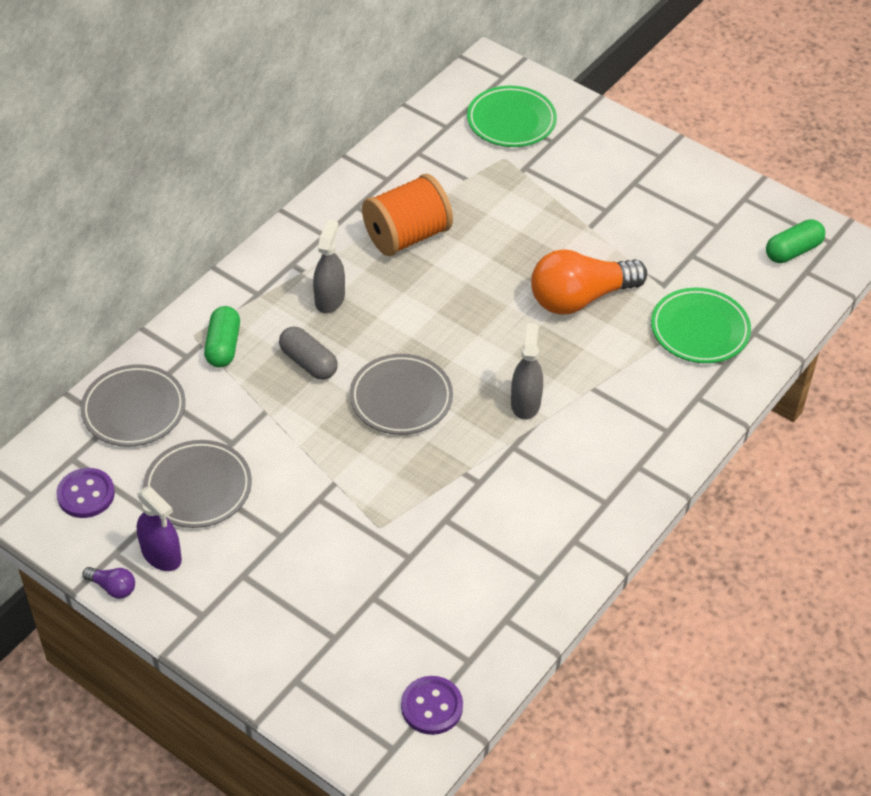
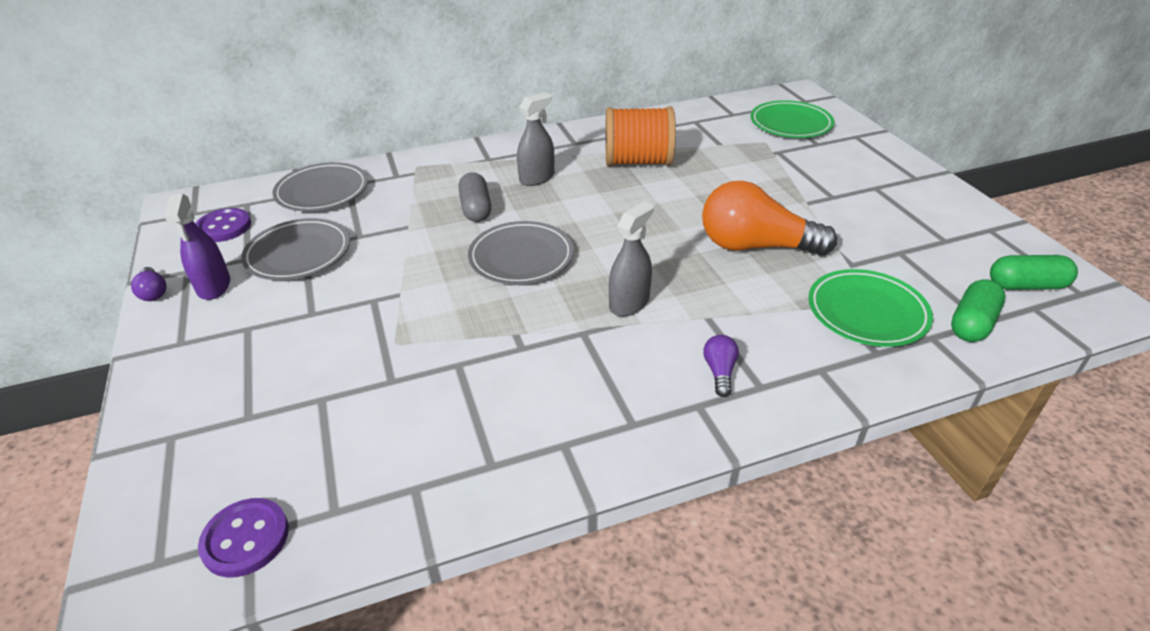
camera: 35 degrees right, 10 degrees down
(223, 346) = (428, 179): green capsule -> green capsule (972, 323)
(633, 433) = (719, 372): none -> purple light bulb

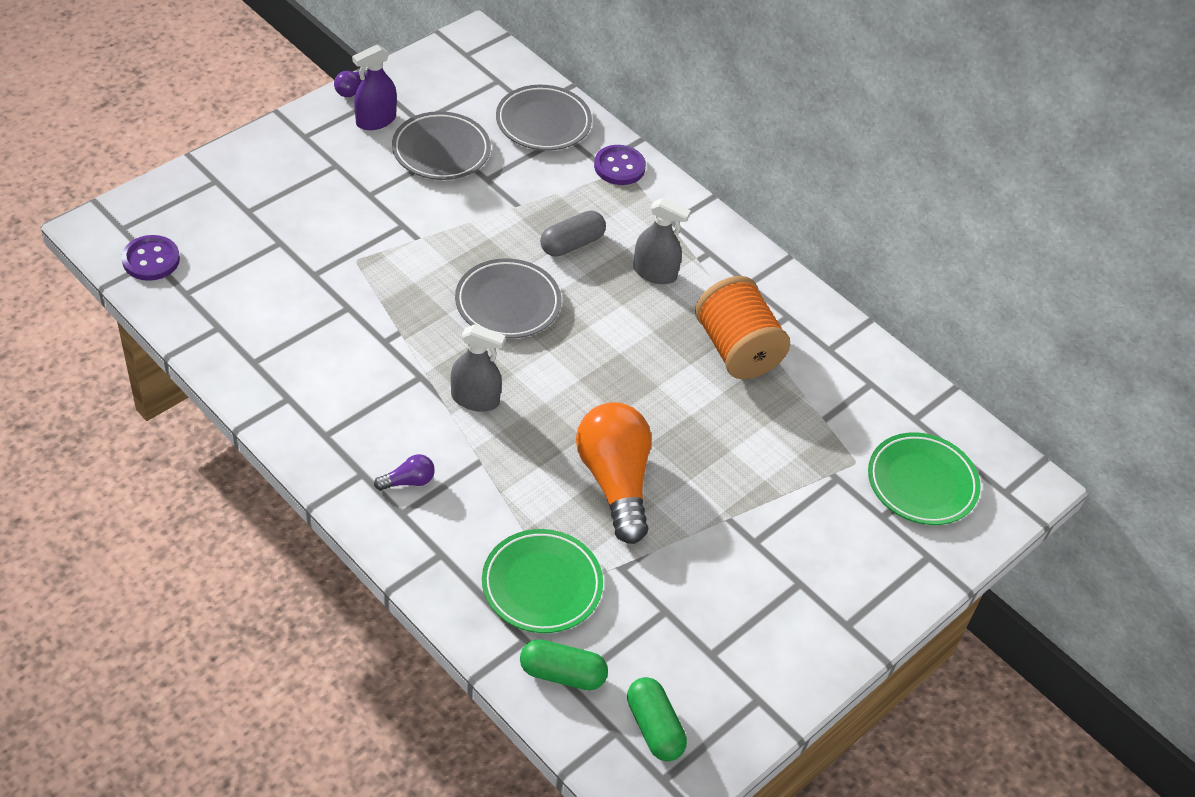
camera: 60 degrees right, 10 degrees up
(224, 227) = (456, 85): purple button -> purple button (619, 167)

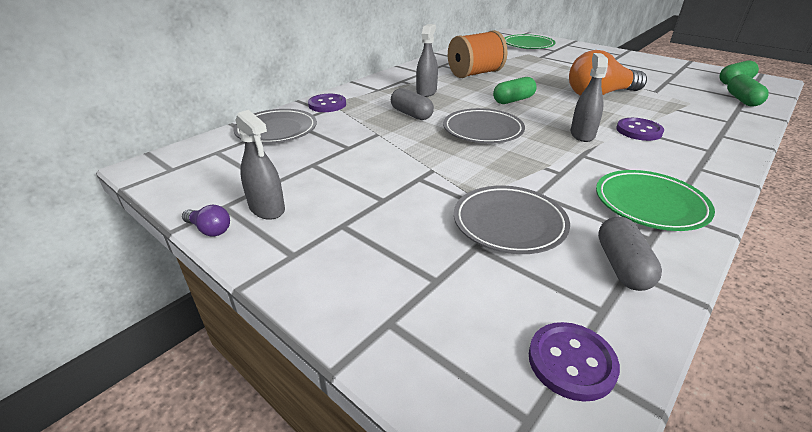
camera: 90 degrees left, 15 degrees down
(226, 325) = (622, 266): none -> grey capsule
(376, 120) = (267, 208): purple spray bottle -> grey spray bottle
(408, 481) = (681, 150): purple light bulb -> none
(441, 151) = (314, 169): grey plate -> grey plate (509, 223)
(473, 465) = (638, 131): none -> purple button
(542, 585) = (696, 107): green plate -> green plate (650, 204)
(606, 364) = (513, 100): none -> green capsule

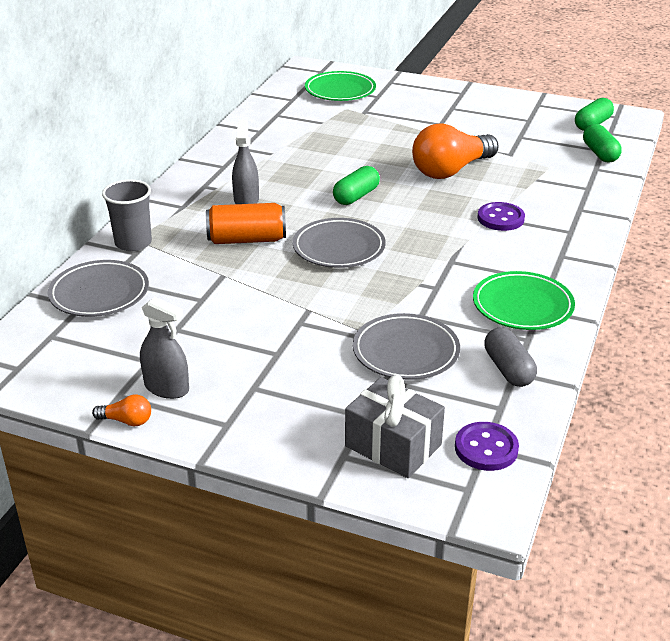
camera: 20 degrees left, 0 degrees up
(210, 230) = (127, 421): purple light bulb -> orange light bulb
(327, 104) = (133, 243): purple button -> grey cup
(411, 114) = (247, 239): grey capsule -> orange can
(452, 325) = (393, 445): none -> grey gift
(475, 73) = (292, 158): orange spool -> none
(582, 134) = (445, 234): grey spray bottle -> none

